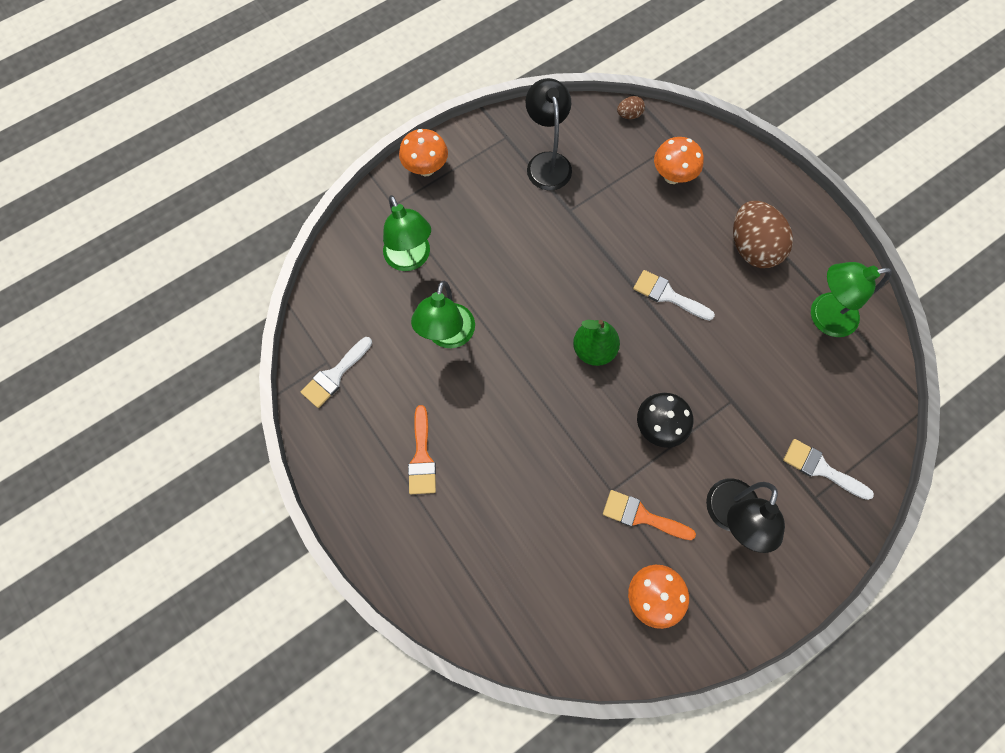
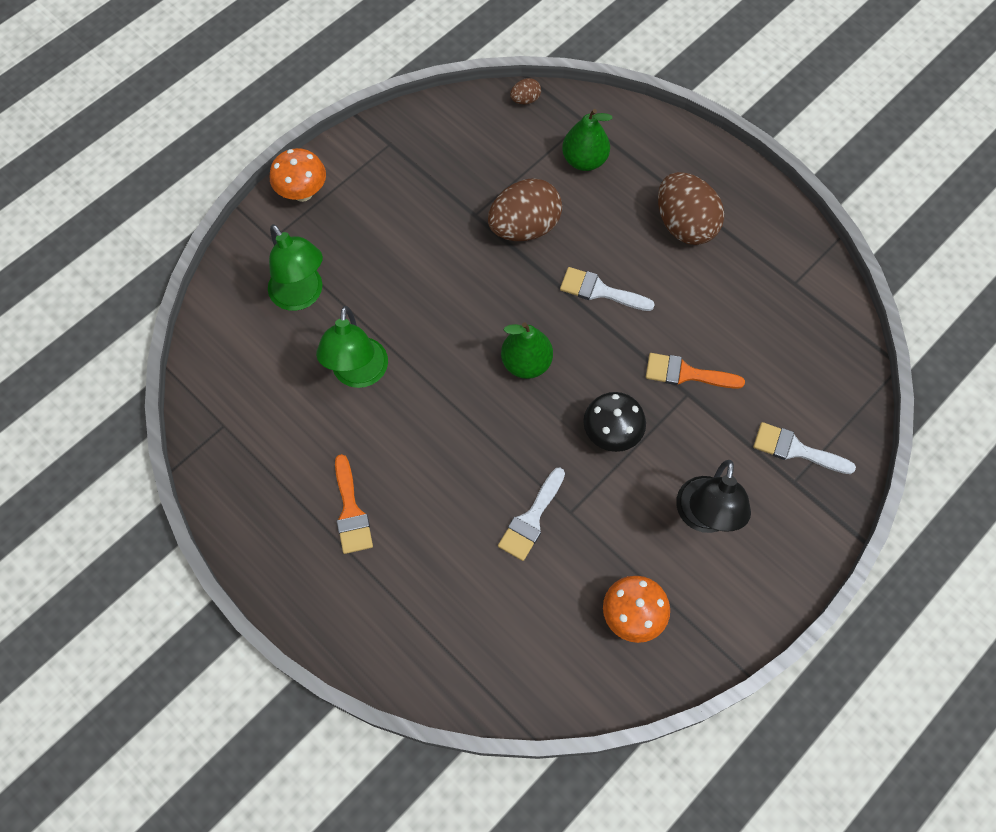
camera: 10 degrees left, 5 degrees down
(335, 375) = (235, 438): white brush -> white brush (531, 519)
(547, 162) = (440, 165): black lamp -> none
(611, 228) = (524, 227): none -> brown egg
(641, 516) = (608, 533): orange brush -> orange brush (686, 373)
(672, 176) = (584, 160): orange mushroom -> green pear
(823, 316) = (774, 287): green lamp -> none

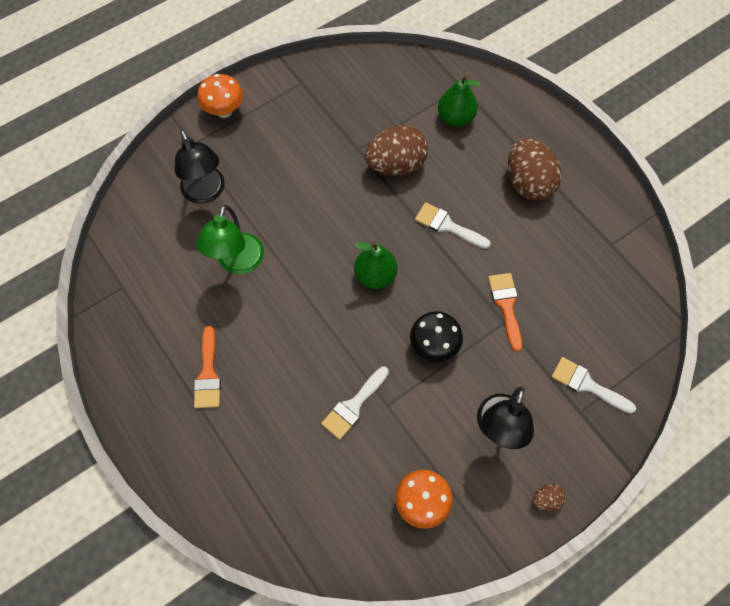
camera: 10 degrees right, 0 degrees up
(302, 296) = (206, 193): green lamp -> black lamp
(525, 100) = (417, 63): brown egg -> brown egg (546, 499)
(686, 373) = (506, 305): orange brush -> orange brush turned 60 degrees clockwise

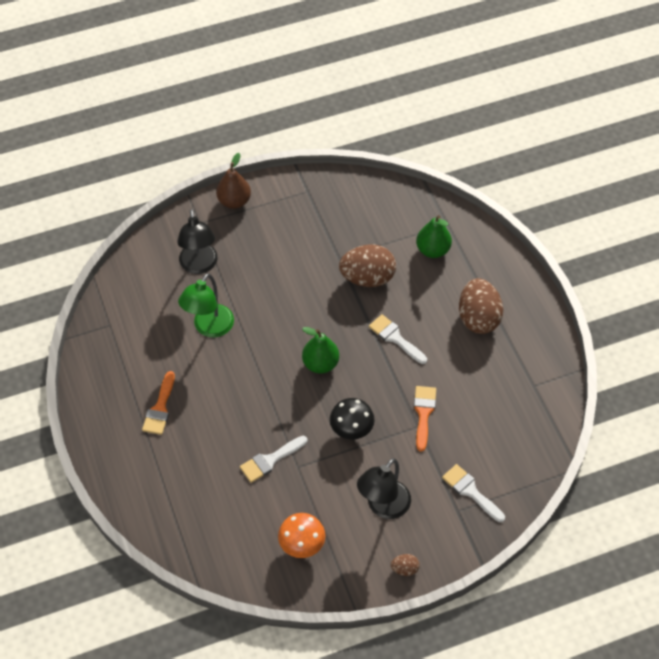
camera: 15 degrees right, 10 degrees down
(224, 111) = (234, 201): orange mushroom -> brown pear

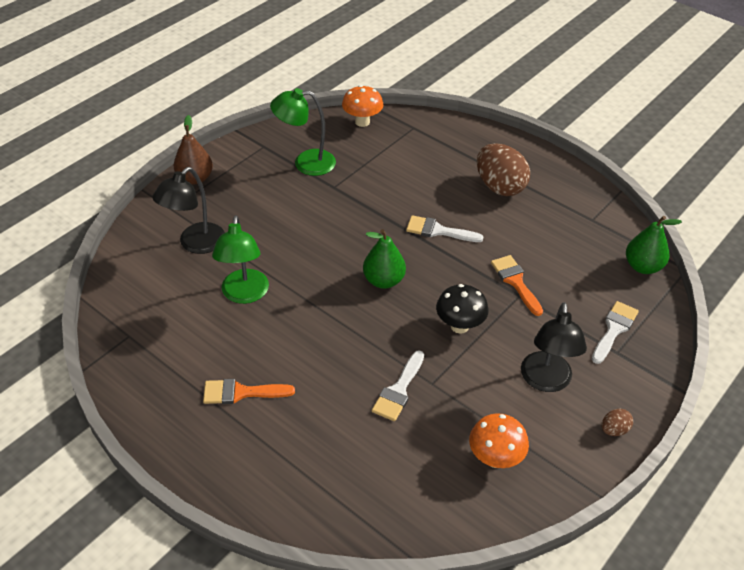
camera: 30 degrees left, 10 degrees down
(160, 408) = (241, 392): orange brush -> orange brush turned 105 degrees clockwise
(199, 266) = (195, 244): black lamp -> black lamp turned 75 degrees clockwise
(331, 223) = (305, 163): none -> green lamp
(367, 278) = (374, 193): brown egg -> none
(406, 200) = (362, 122): none -> orange mushroom
(432, 250) = (416, 150): green pear -> green pear (643, 266)
(470, 491) = (614, 329): white brush -> white brush turned 105 degrees clockwise

